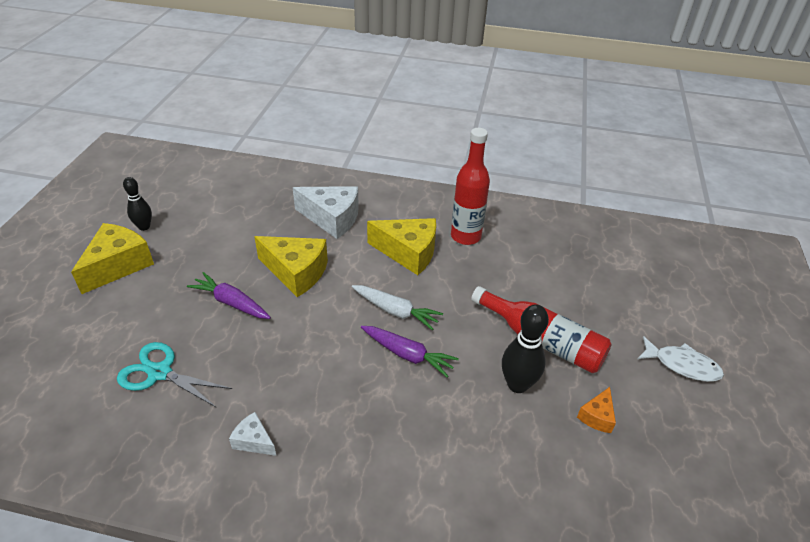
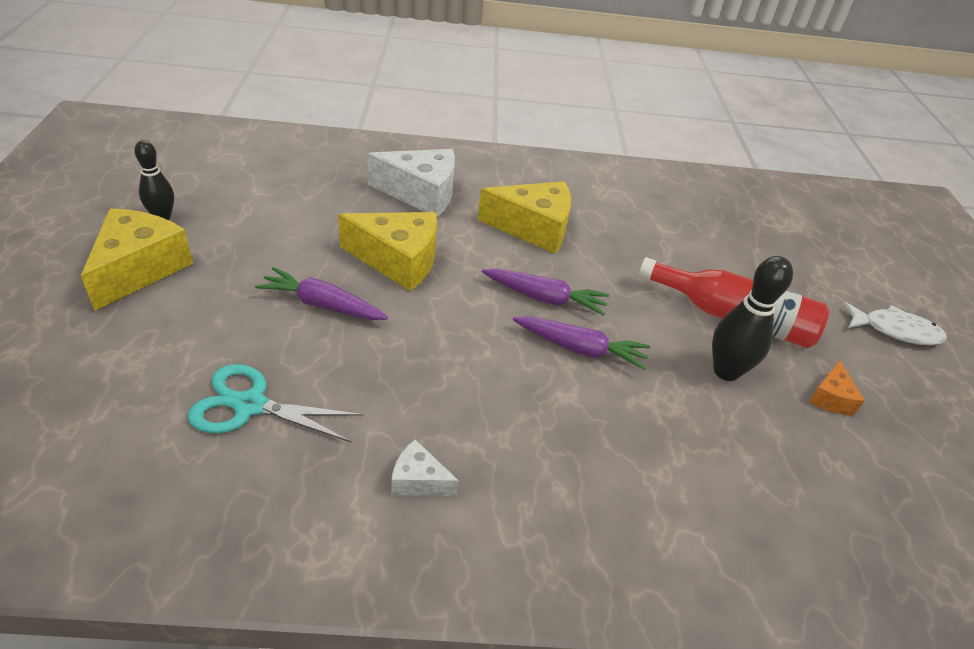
camera: 15 degrees left, 0 degrees up
(395, 311) = (544, 298): white carrot -> purple carrot
(465, 236) = (595, 206): red bottle -> none

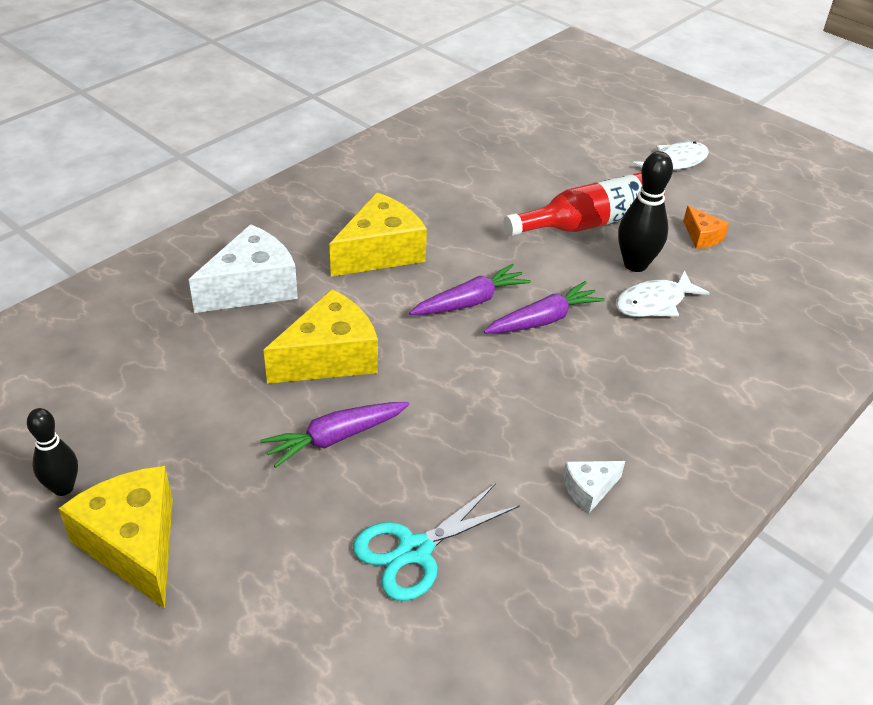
camera: 45 degrees left, 0 degrees up
(697, 408) = (654, 303): none -> white fish

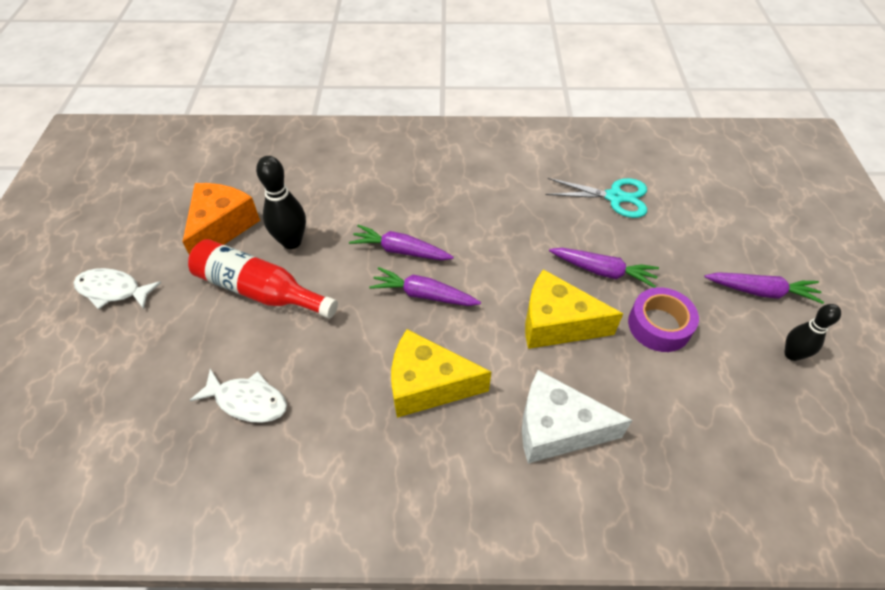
camera: 130 degrees left, 10 degrees up
(134, 545) = (761, 291): yellow cheese -> purple carrot
(229, 422) = (659, 325): none -> purple tape
(589, 489) = (505, 166): white cheese -> none
(654, 303) = (326, 214): white fish -> white fish (247, 401)
(702, 236) = (221, 227): orange cheese -> orange cheese, size x2.02

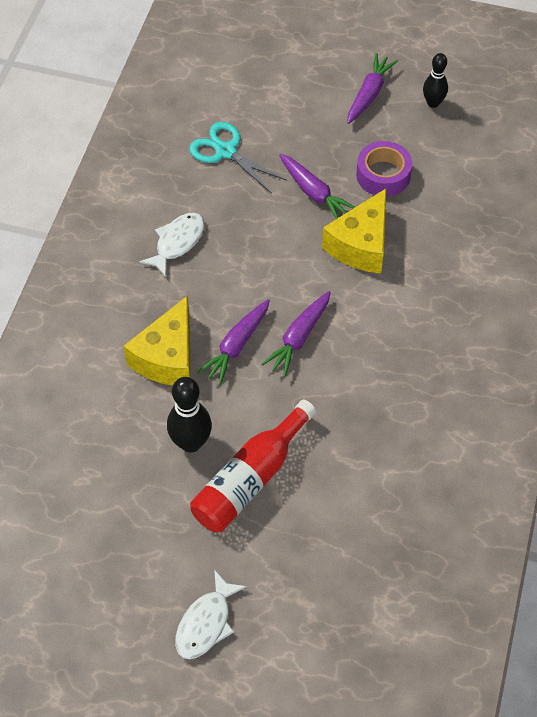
camera: 75 degrees left, 5 degrees up
(221, 227) = (145, 511): orange cheese -> none
(247, 401) = (379, 498): white fish -> white fish (177, 242)
(428, 385) = (398, 355): yellow cheese -> yellow cheese (167, 357)
(557, 428) = (460, 276): white cheese -> none
(602, 271) = (314, 193): purple carrot -> purple carrot turned 105 degrees clockwise
(614, 197) = (226, 151): turquoise scissors -> turquoise scissors turned 75 degrees counterclockwise

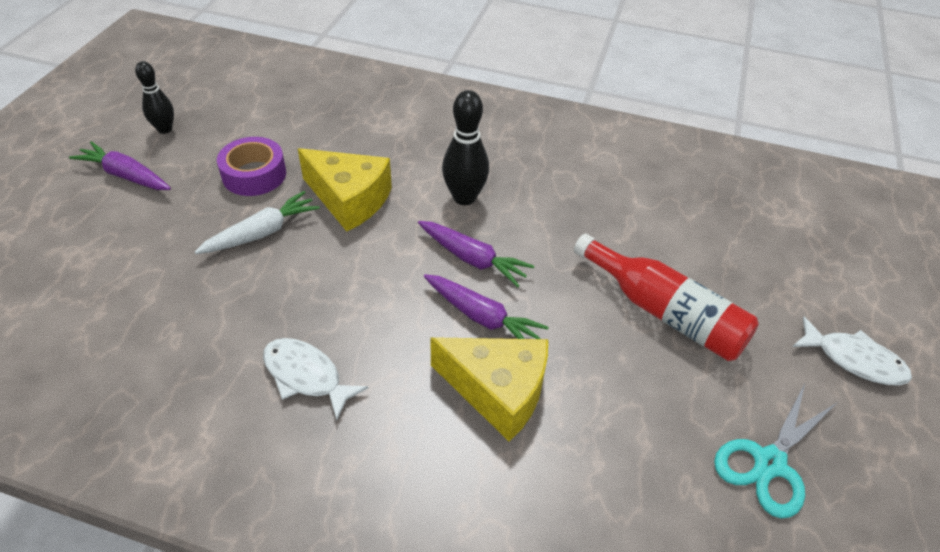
camera: 90 degrees left, 10 degrees down
(191, 443) = (624, 368): black bowling pin -> black bowling pin (464, 197)
(226, 151) = (160, 316): turquoise scissors -> turquoise scissors (769, 463)
(314, 193) = (262, 233): purple carrot -> white carrot

